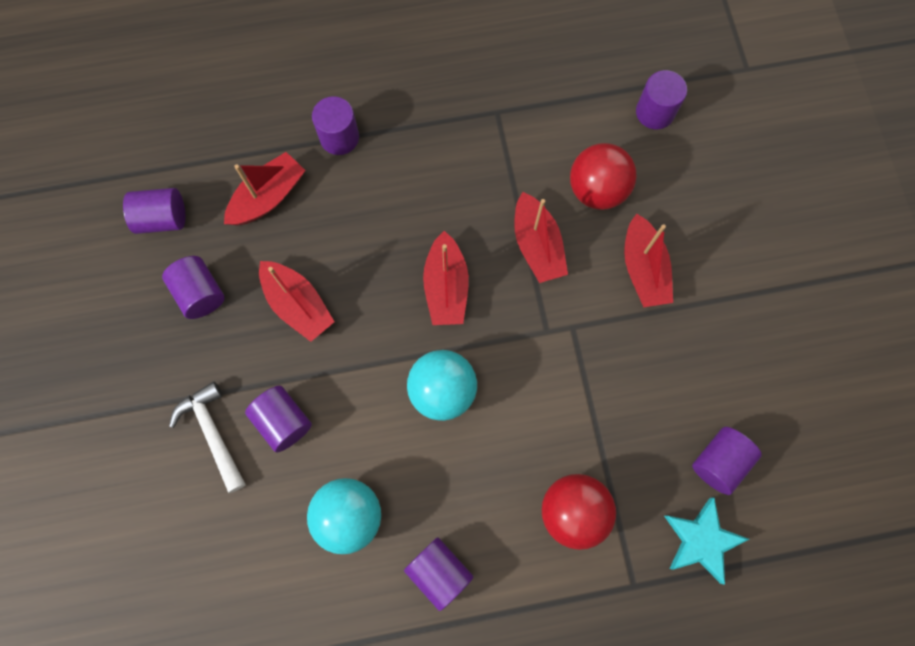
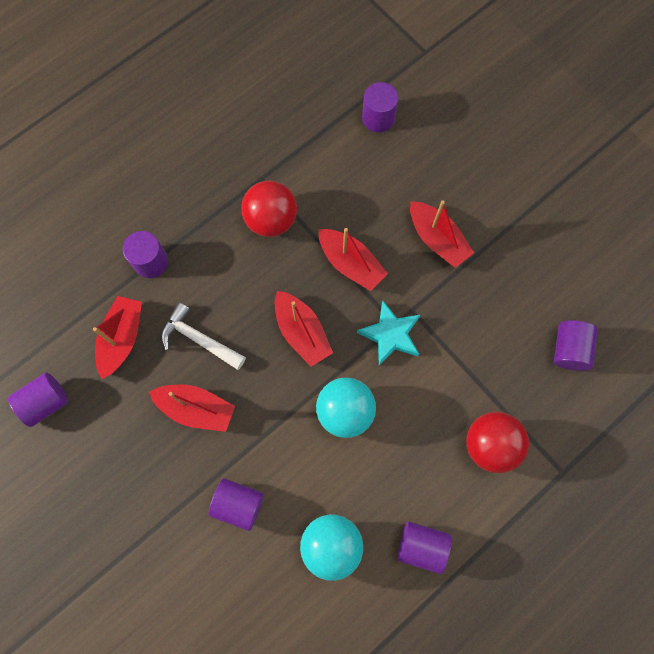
camera: 30 degrees left, 0 degrees up
(200, 293) = (113, 444): purple cylinder -> none
(213, 433) = (189, 545): white hammer -> white hammer (199, 339)
(597, 190) = (370, 199): red ball -> red ball (271, 220)
(701, 540) = (589, 412): turquoise star -> turquoise star (391, 335)

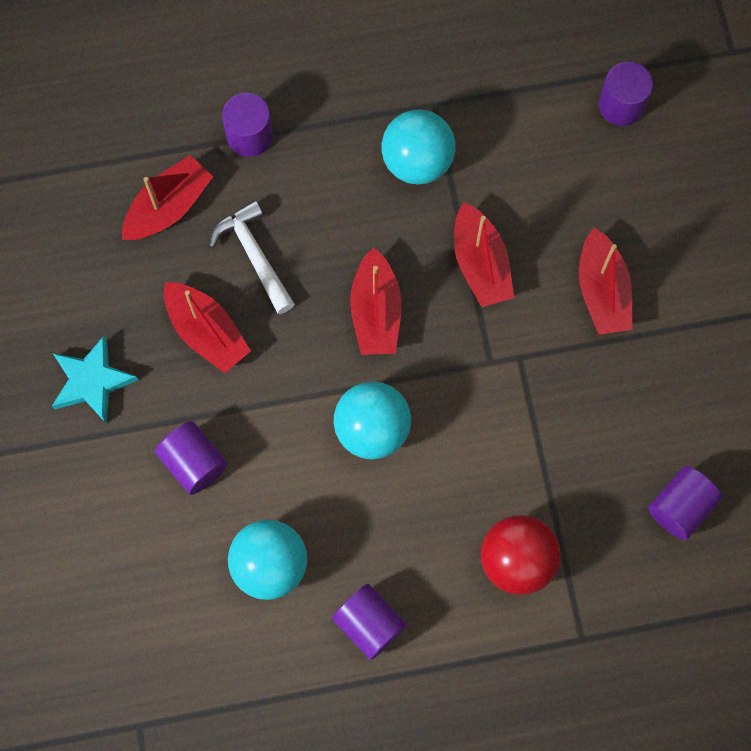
camera: 30 degrees right, 0 degrees up
(46, 402) = (47, 232): purple cylinder -> none
(271, 220) = (417, 161): red ball -> turquoise ball
(391, 335) = (477, 372): turquoise star -> turquoise star (92, 381)

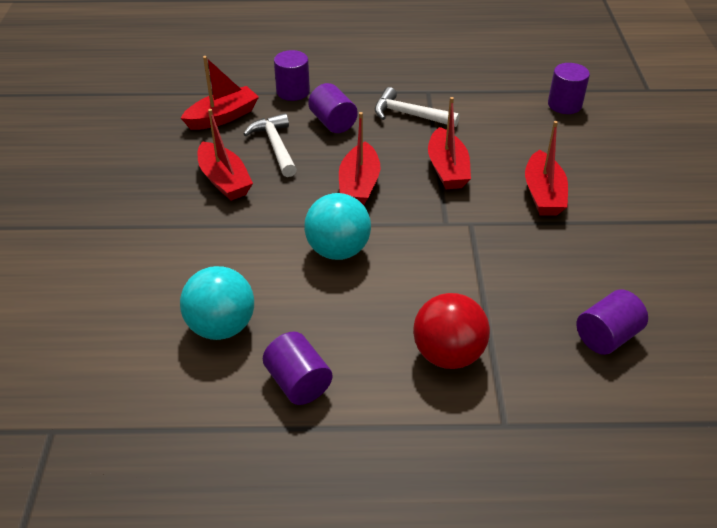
camera: 10 degrees right, 30 degrees down
(92, 381) = (125, 196): turquoise star -> none
(194, 462) = (183, 252): purple cylinder -> purple cylinder (333, 122)
(417, 161) = (409, 115): turquoise ball -> white hammer

